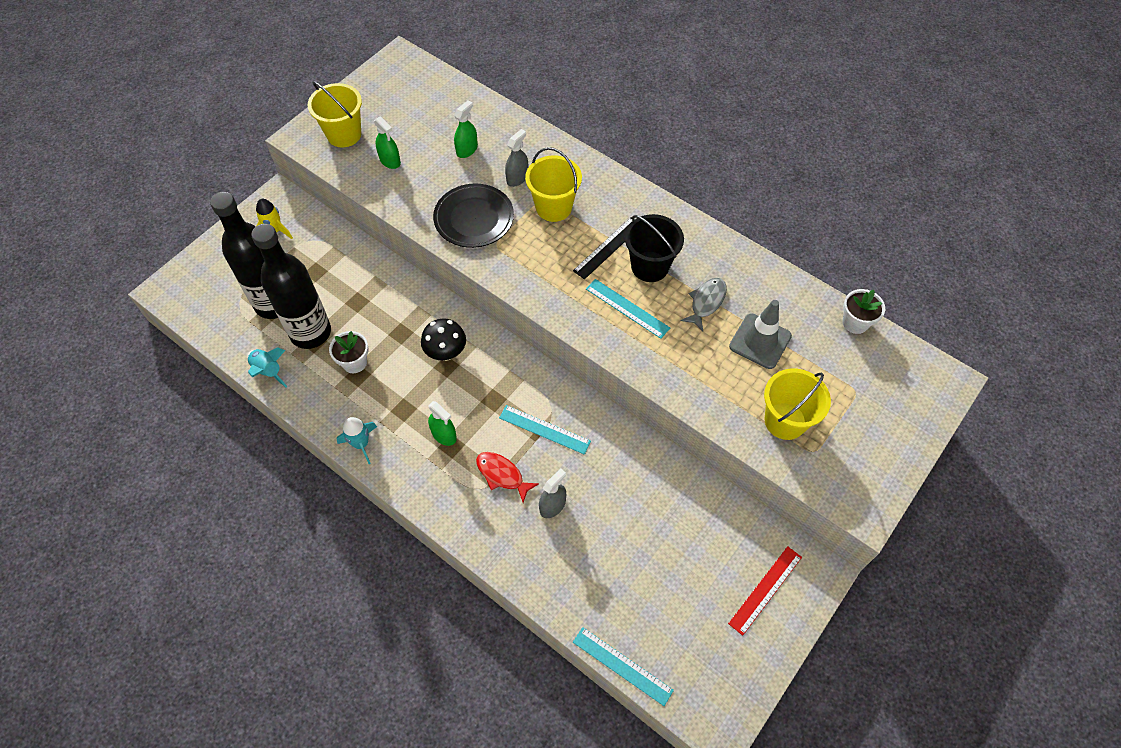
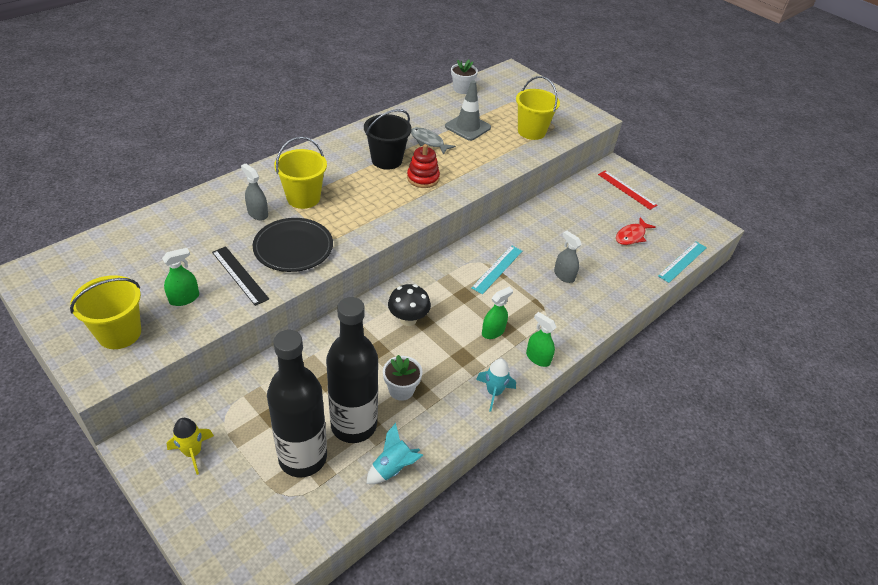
camera: 85 degrees left, 15 degrees down
(467, 150) = (202, 240): green spray bottle -> green spray bottle (538, 358)
(502, 475) = (535, 300): red fish -> red fish (631, 236)
(608, 248) = (360, 177): black ruler -> black ruler (240, 275)
(627, 308) = (423, 178): turquoise ruler -> red stacking toy

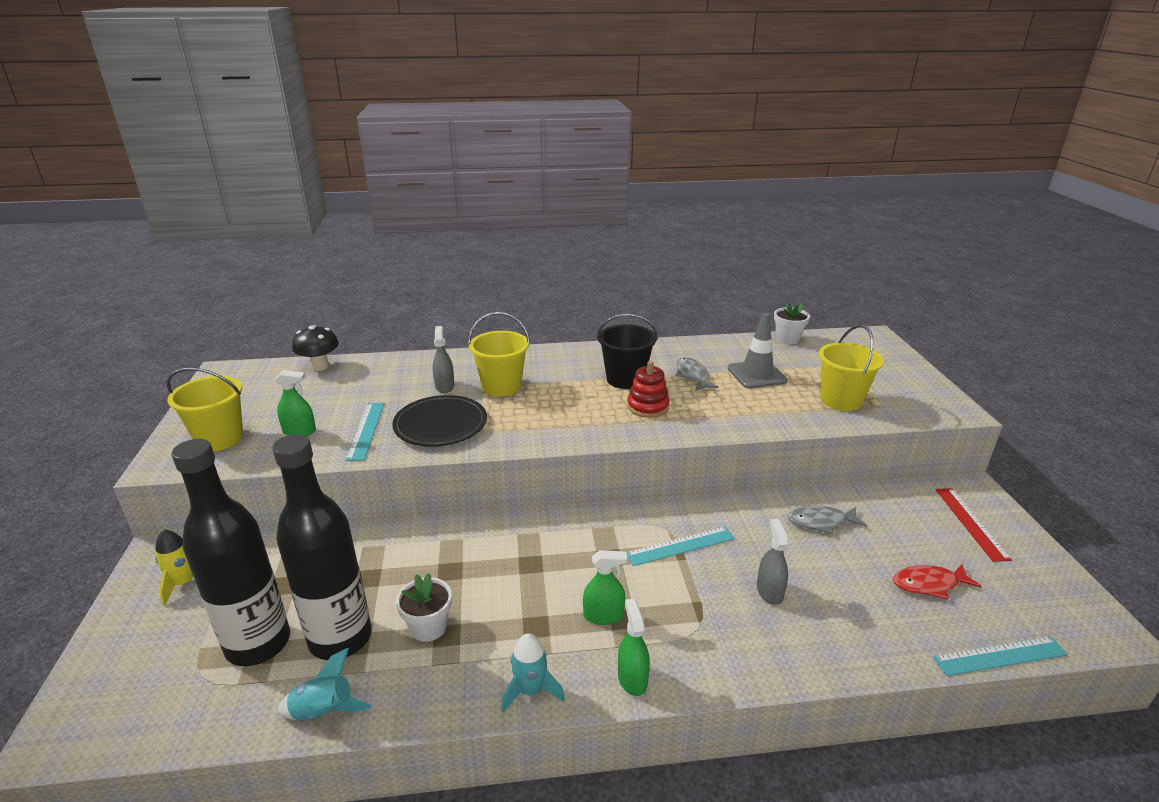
camera: 40 degrees right, 15 degrees down
(240, 275) = (366, 430): black ruler -> turquoise ruler
(408, 319) = (516, 555): black mushroom -> black mushroom (320, 366)
(557, 220) = (821, 522): none -> grey fish

